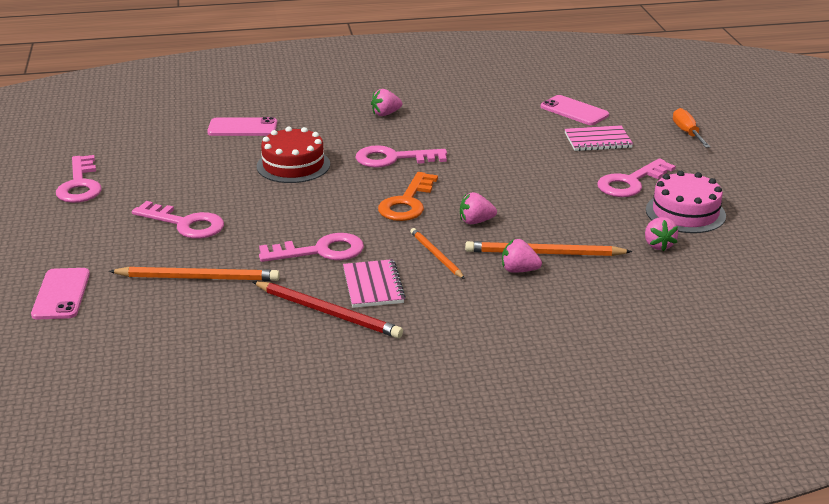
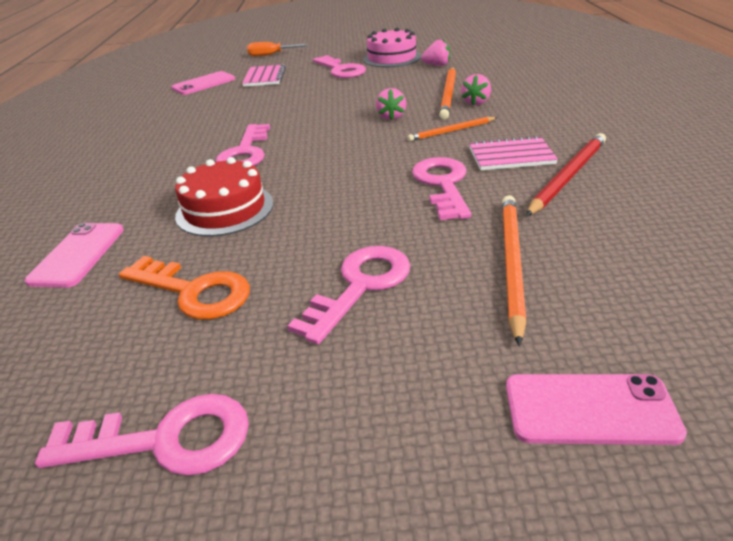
camera: 80 degrees left, 5 degrees up
(385, 114) = (131, 158): pink strawberry -> none
(407, 203) = (346, 144): orange key -> orange key (194, 291)

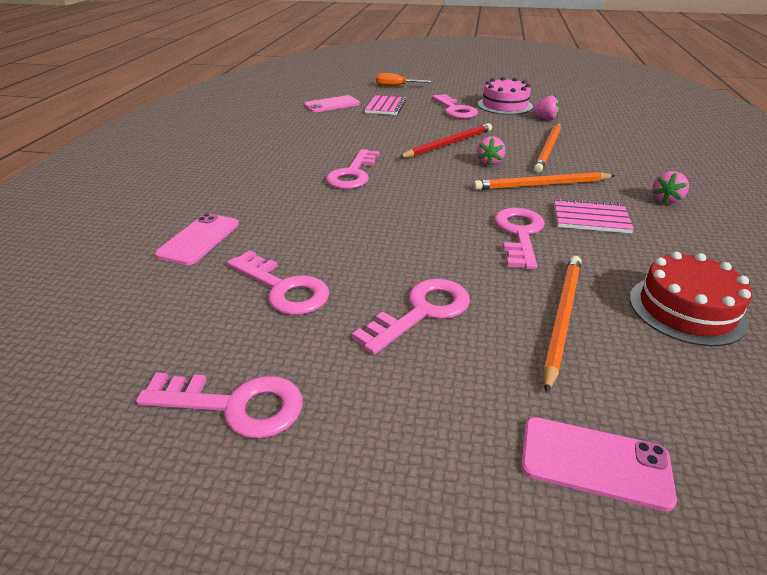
camera: 10 degrees right, 0 degrees up
(194, 291) = (283, 288): orange key -> pink key
(225, 209) = (324, 222): red cake -> red cake (686, 309)
(451, 131) = (541, 185): orange pencil -> orange pencil, size x1.59
(476, 102) = (572, 161): pink strawberry -> pink strawberry (666, 200)
(568, 176) = (639, 247): red pencil -> red pencil (449, 144)

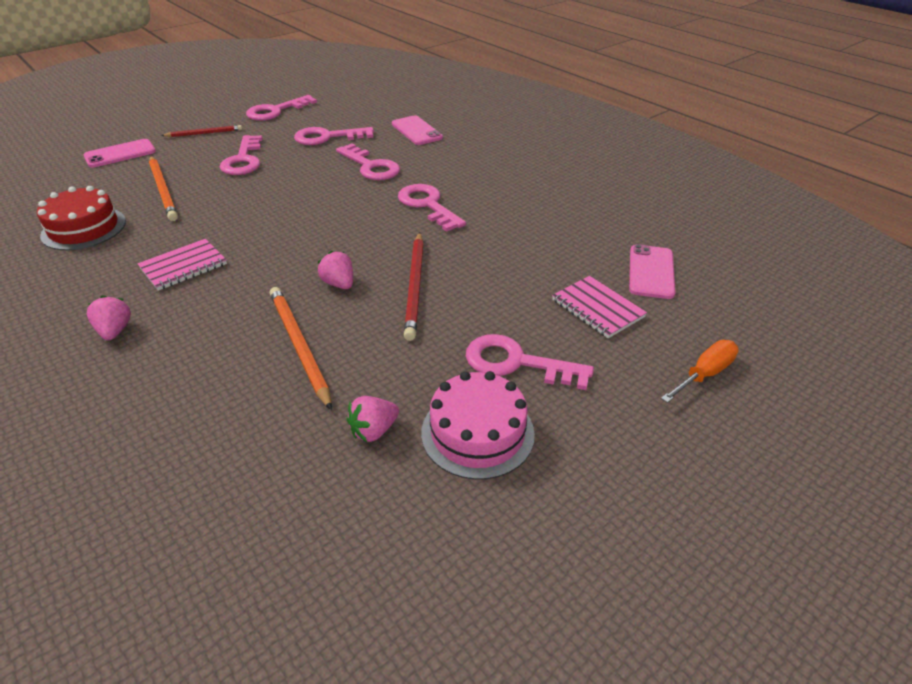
camera: 130 degrees right, 5 degrees up
(409, 422) = (204, 133): none -> red pencil
(519, 234) = (232, 224): pink key -> pink key (371, 166)
(541, 185) = (257, 281): orange pencil -> none

